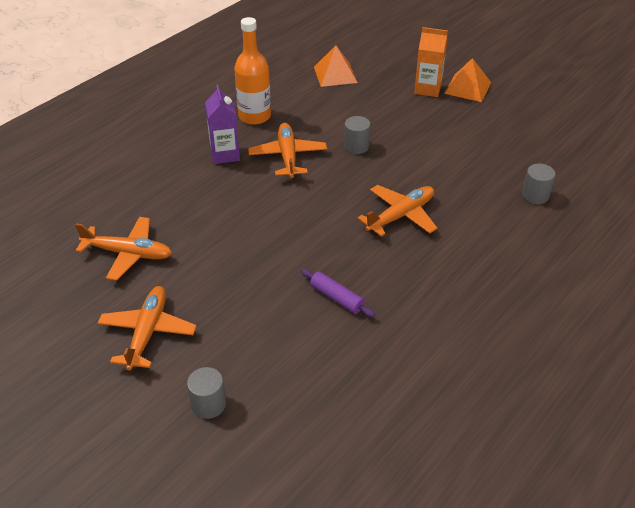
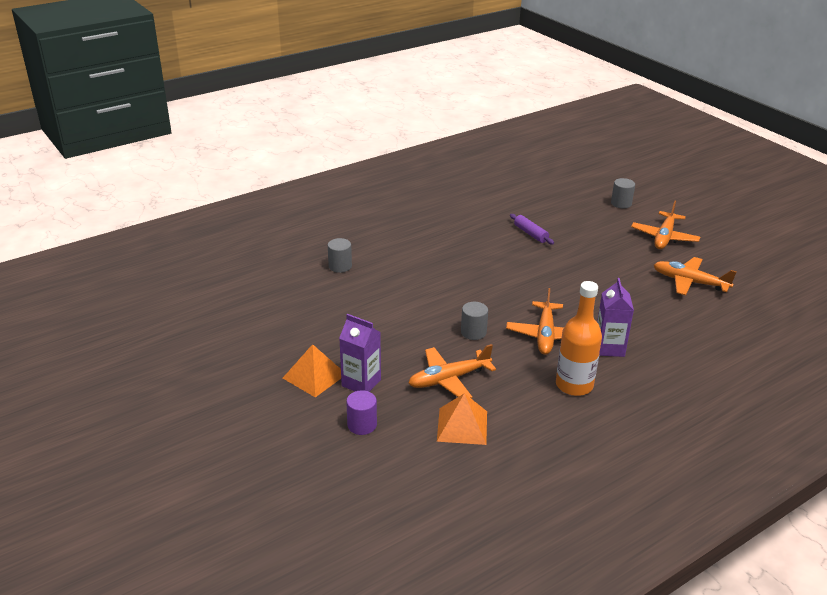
camera: 165 degrees left, 10 degrees down
(401, 215) = (460, 271): orange plane -> orange plane (449, 379)
(407, 63) = (362, 425): none -> purple cylinder
(427, 89) = (361, 383): orange carton -> purple carton

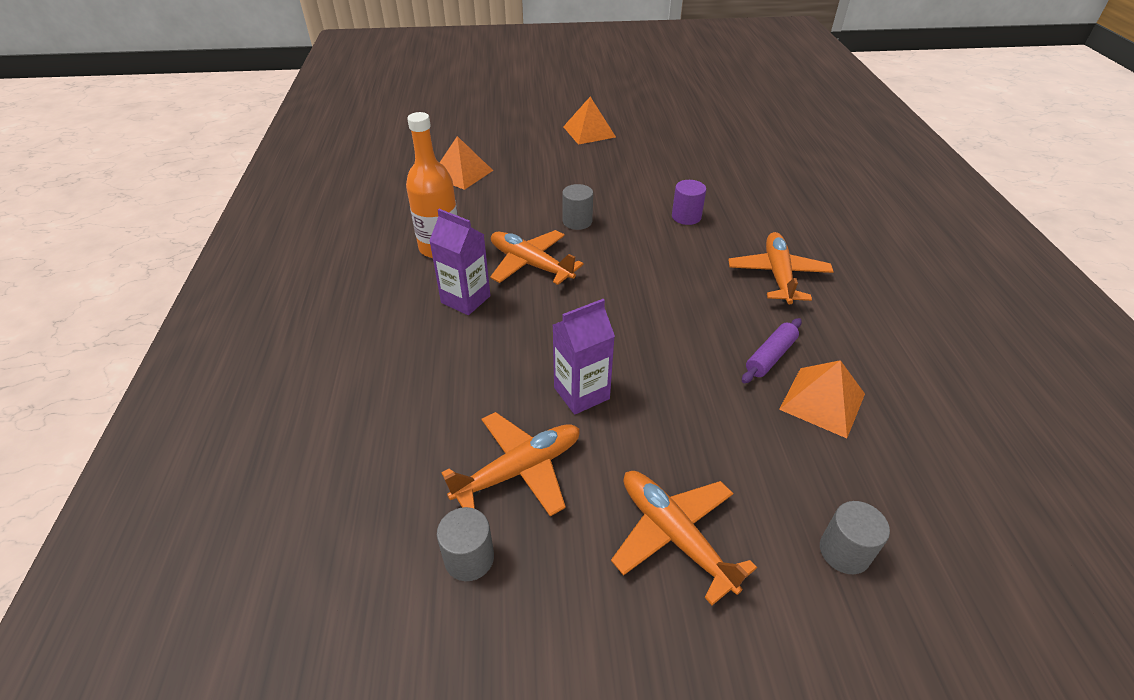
camera: 120 degrees right, 10 degrees up
(340, 266) = (761, 182): grey cylinder -> grey cylinder (469, 558)
(361, 383) = (560, 147): purple carton -> purple carton (581, 393)
(362, 425) = (512, 136): purple cylinder -> purple cylinder (686, 217)
(449, 379) = (522, 185): orange plane -> orange plane (778, 275)
(530, 234) = (770, 356): purple rolling pin -> purple rolling pin turned 45 degrees counterclockwise
(546, 217) = (822, 401): none -> orange pyramid

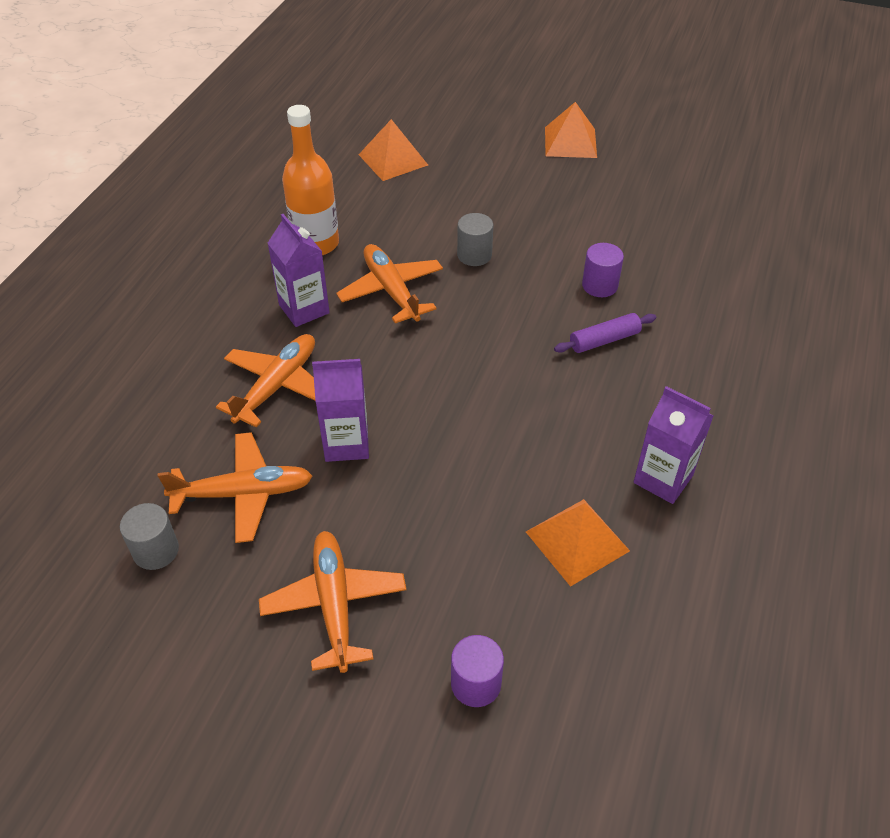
camera: 25 degrees right, 5 degrees up
(770, 356) = (562, 475): purple rolling pin -> purple rolling pin (604, 340)
(778, 275) = (647, 389): orange plane -> orange plane (277, 386)
(842, 333) = (663, 479): none -> purple carton
(844, 551) = (476, 684): grey cylinder -> purple cylinder

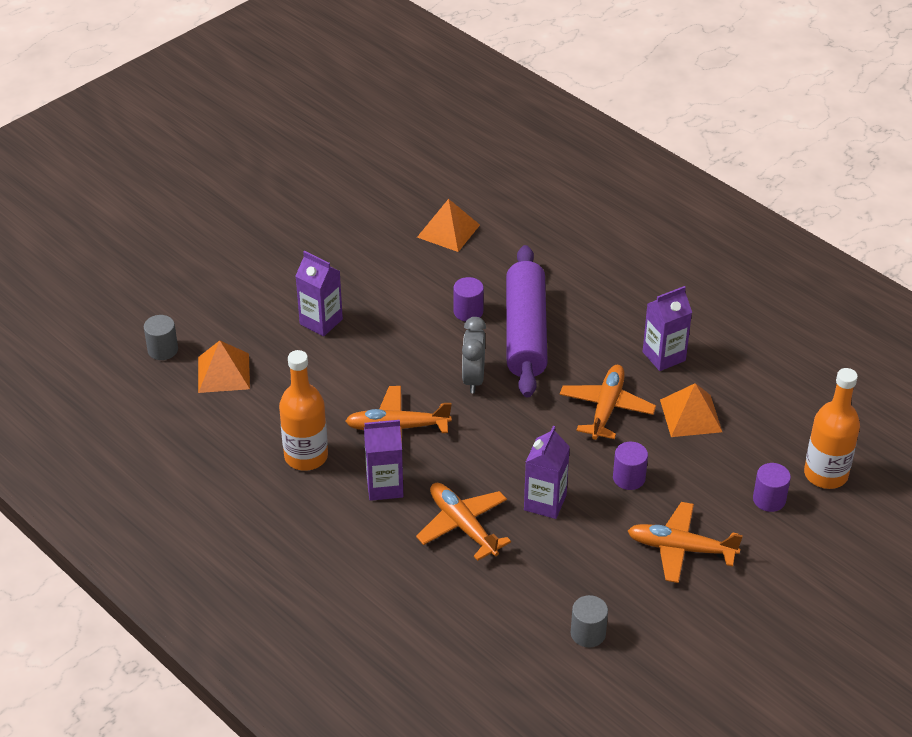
camera: 65 degrees left, 5 degrees down
(243, 493) = (561, 572): orange plane -> orange plane (606, 408)
(428, 510) = (629, 478): none -> purple cylinder
(474, 255) = (387, 366): grey cylinder -> grey cylinder (163, 350)
(501, 322) = (473, 379): none -> grey clock
(503, 192) = (321, 322): none -> purple carton
(567, 746) = (825, 474): none -> orange bottle
(570, 142) = (283, 258): orange pyramid -> orange pyramid (448, 231)
(604, 340) = (525, 332): purple rolling pin -> purple rolling pin, size x2.32

